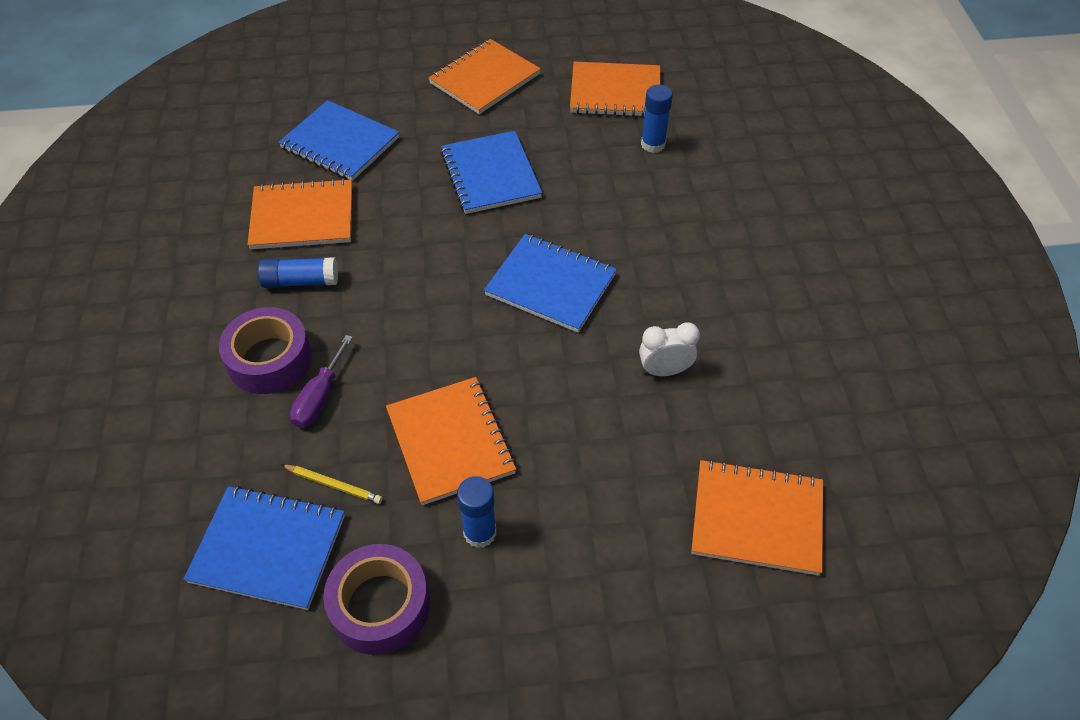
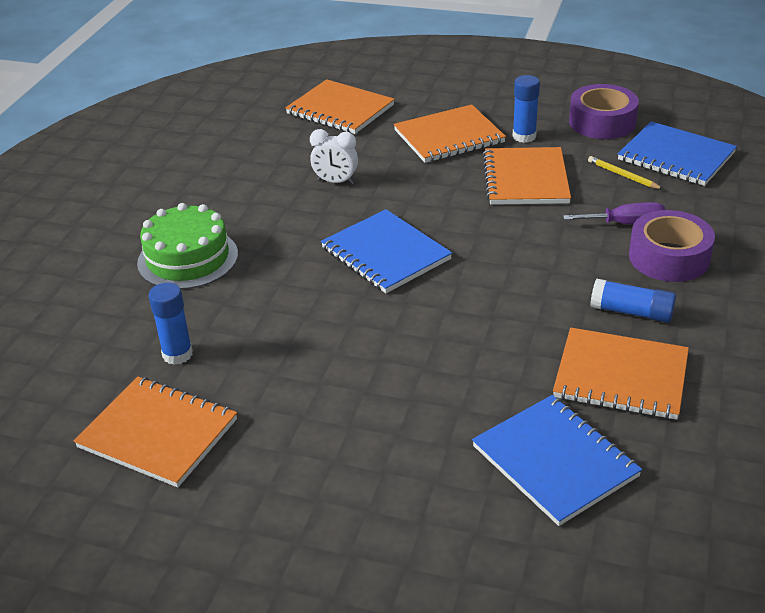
camera: 155 degrees left, 15 degrees down
(319, 397) = (626, 223): purple screwdriver -> purple screwdriver turned 45 degrees clockwise
(484, 79) = (312, 508): orange notebook -> orange notebook (449, 137)
(490, 175) = (383, 368): blue notebook -> none
(727, 228) = (188, 258): none -> green cake

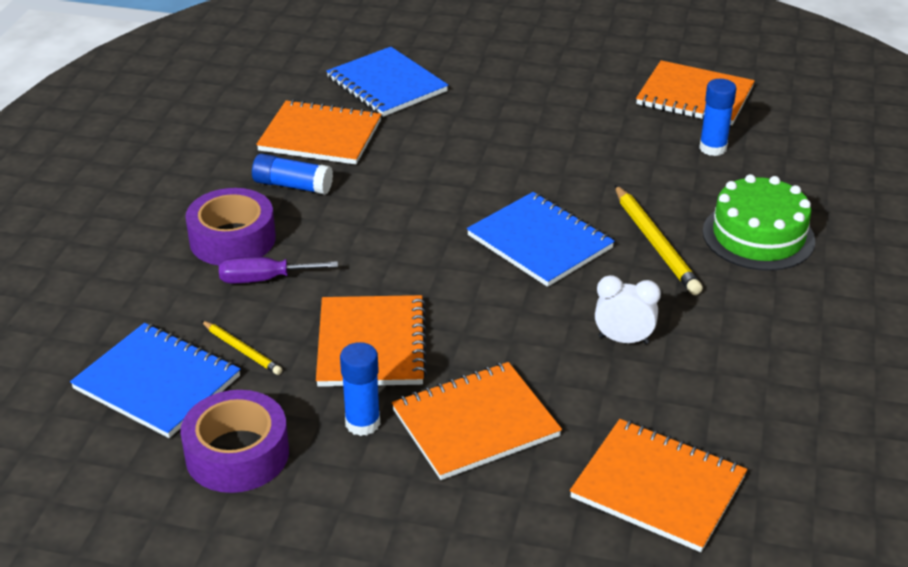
camera: 175 degrees right, 0 degrees up
(282, 252) = (655, 243): none -> yellow pencil

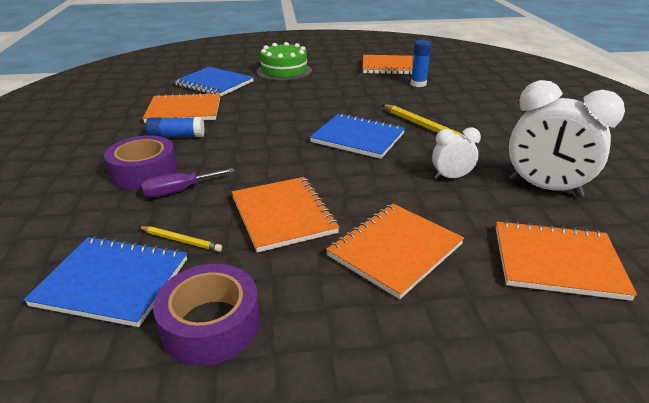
camera: 20 degrees left, 5 degrees down
(362, 423) = (308, 271): blue glue stick -> none
(740, 387) = (544, 188): none -> white clock
(758, 236) = (478, 115): green cake -> green cake (284, 71)

